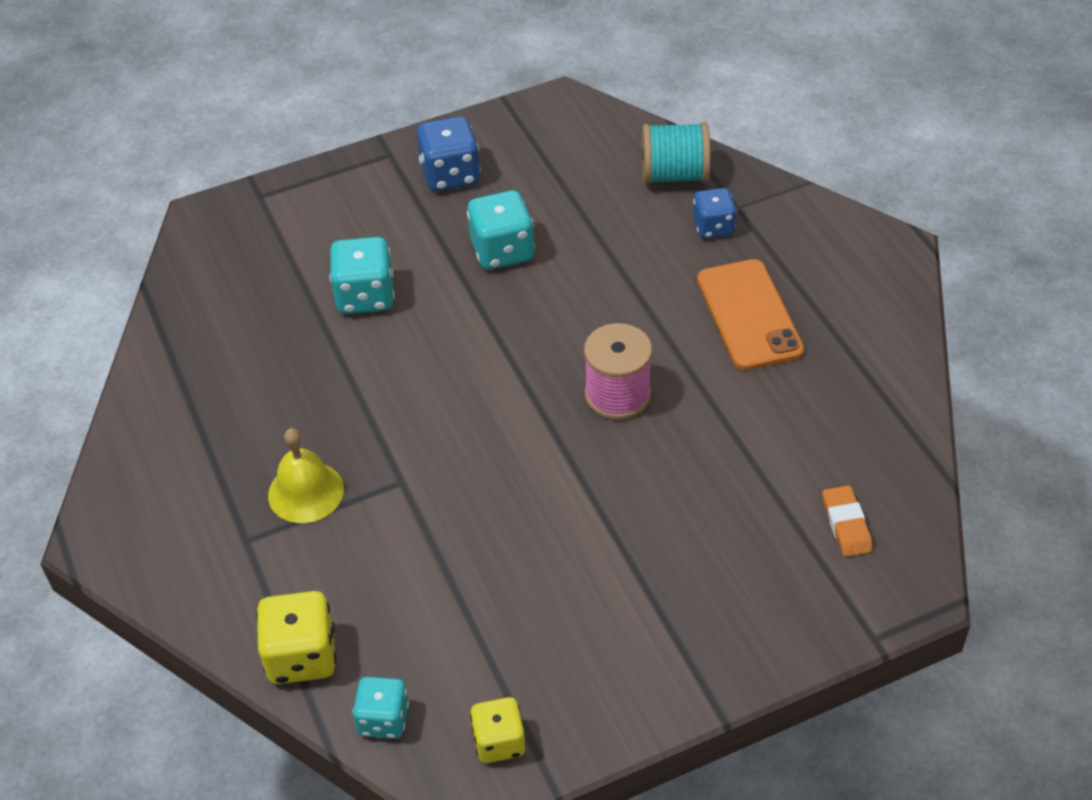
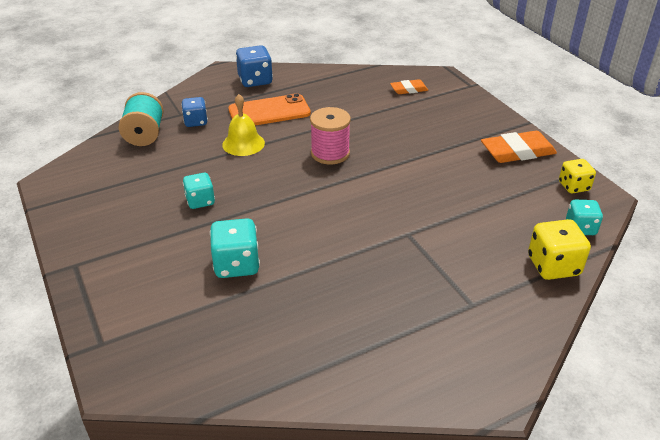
camera: 95 degrees left, 10 degrees down
(306, 492) = (425, 278): yellow bell -> yellow bell (243, 143)
(450, 175) = (112, 230): blue dice -> blue dice (255, 80)
(502, 251) = (200, 201): turquoise dice -> turquoise dice, size x0.67
(616, 674) = (517, 151): none -> orange eraser

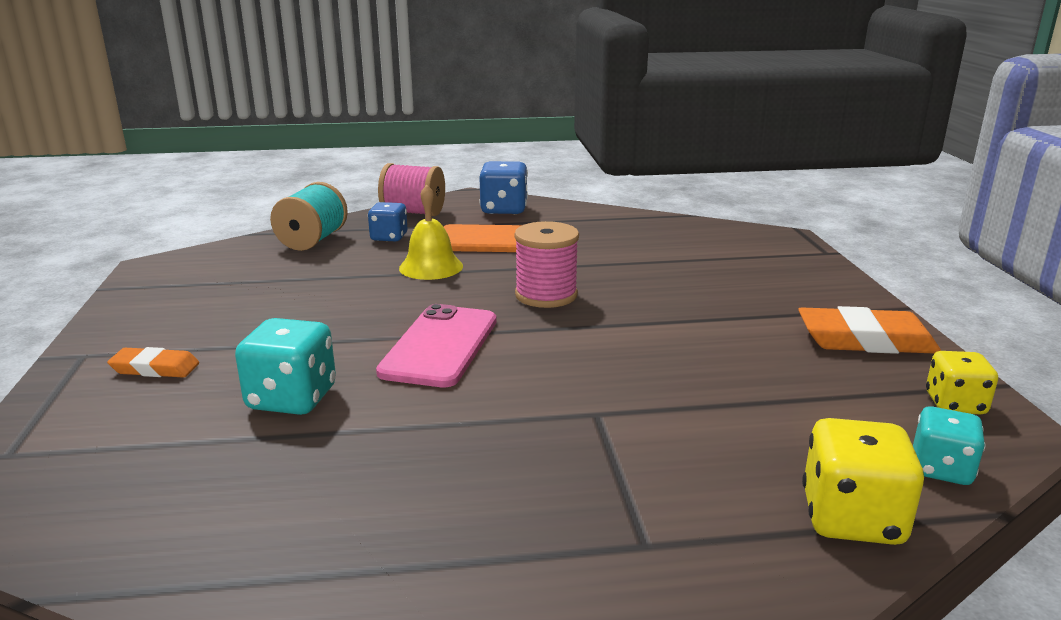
camera: 20 degrees right, 15 degrees down
(195, 94) = (413, 213): none -> pink spool
(200, 201) = (314, 317): turquoise dice -> none
(294, 207) = (440, 346): none -> pink phone
(408, 89) = (721, 244): orange eraser -> orange eraser (155, 368)

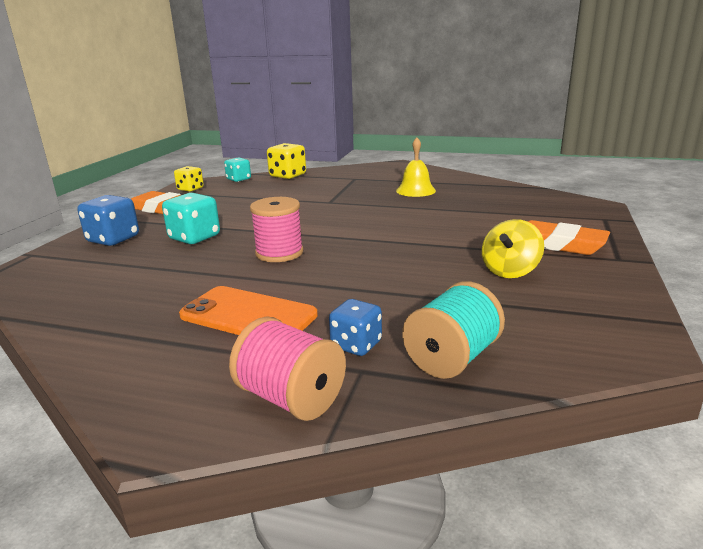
camera: 155 degrees left, 0 degrees up
(155, 368) = (557, 244): orange eraser -> orange eraser, size x1.75
(245, 314) = (510, 271): none -> yellow spinning top
(292, 399) = (468, 221): turquoise dice -> turquoise dice (194, 238)
(431, 267) = (340, 292): yellow bell -> yellow bell (415, 190)
(440, 346) = (378, 233): pink phone -> none
(504, 209) = (167, 376): blue dice -> blue dice (113, 239)

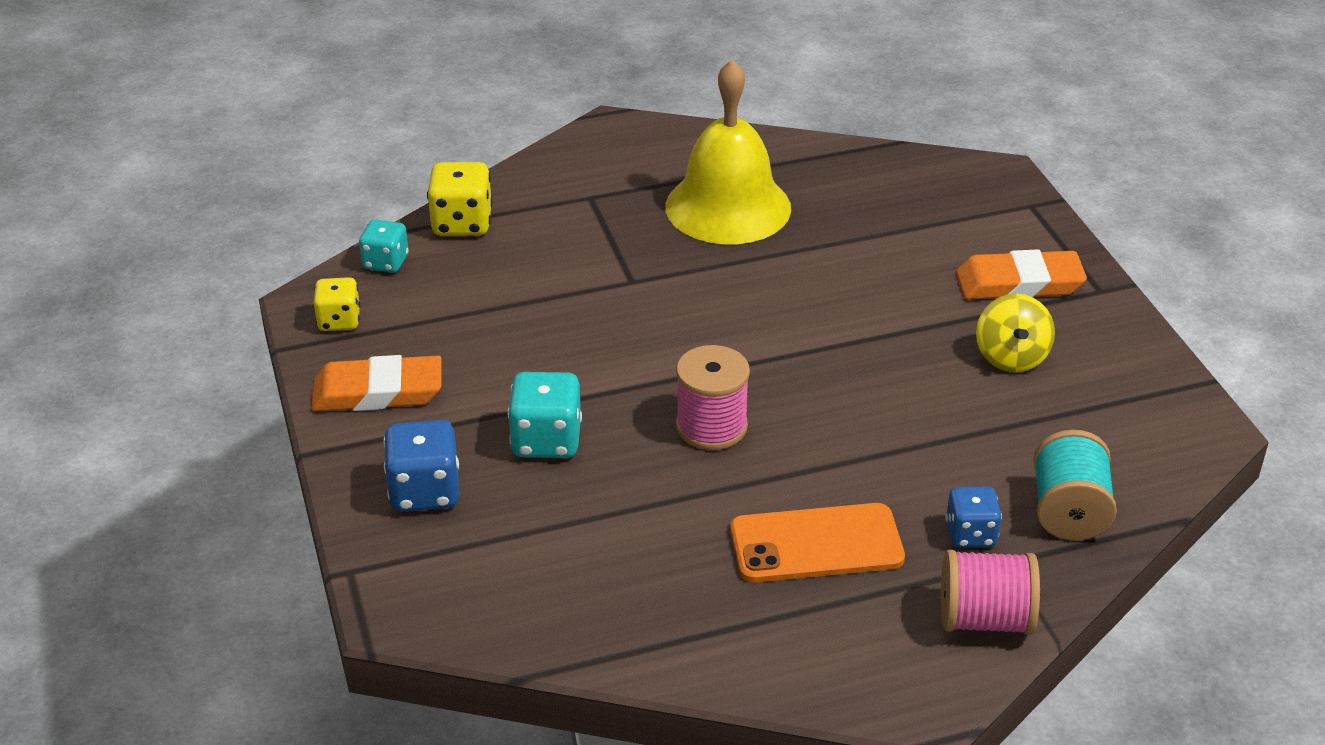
camera: 35 degrees left, 15 degrees up
(415, 190) = (728, 207): yellow bell -> yellow bell, size x1.85

